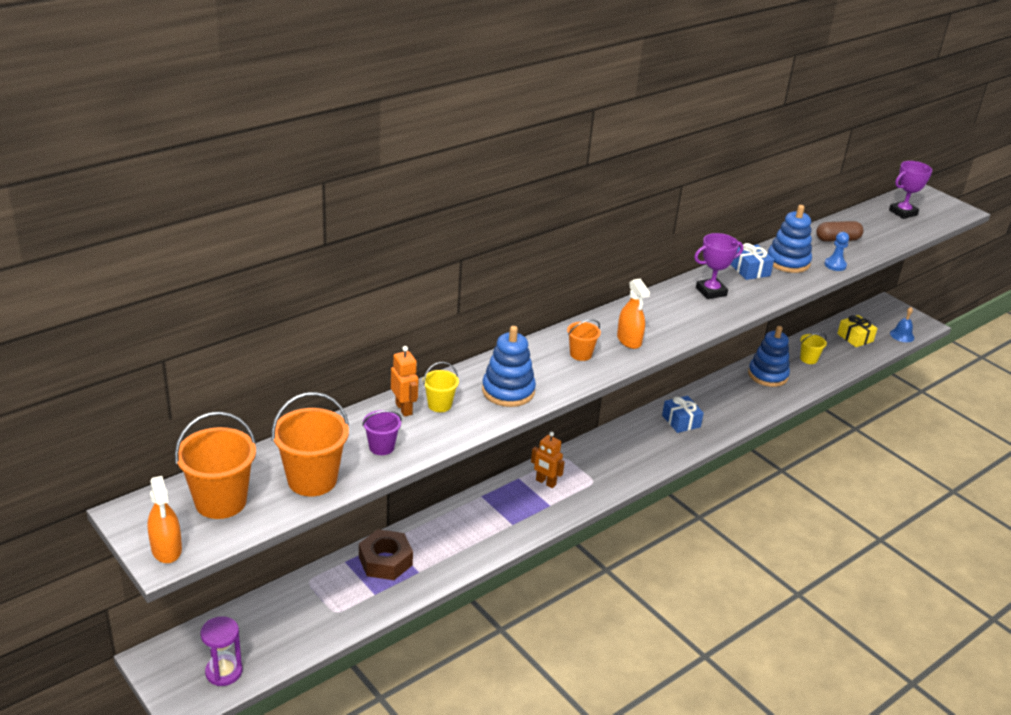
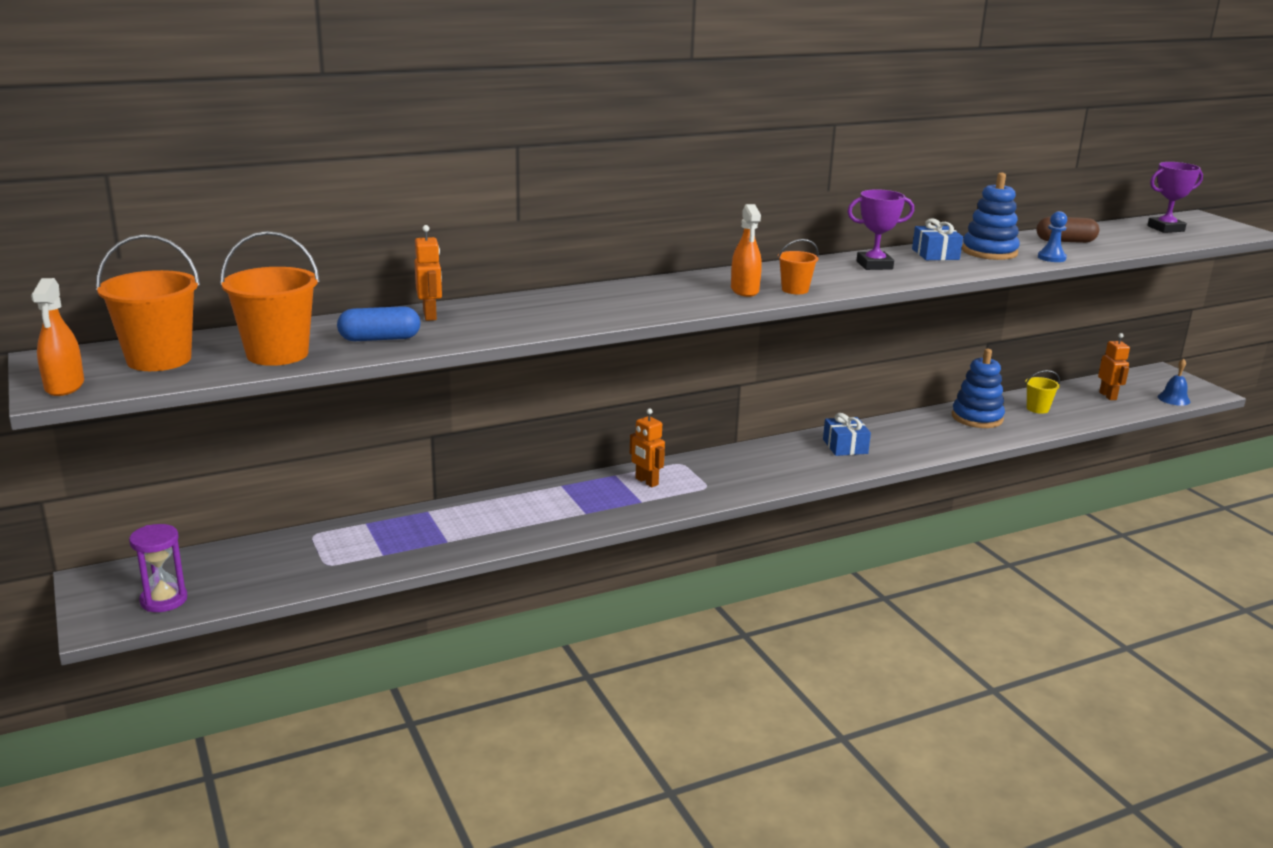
camera: 15 degrees right, 10 degrees down
(381, 447) = (380, 339): purple bucket -> blue capsule
(385, 561) = (413, 528): brown nut -> none
(439, 405) = (474, 316): yellow bucket -> none
(508, 391) = (565, 313): blue stacking toy -> none
(580, 354) = (676, 295): orange bucket -> orange bucket (795, 290)
(855, 337) = (1108, 396): yellow gift -> orange robot

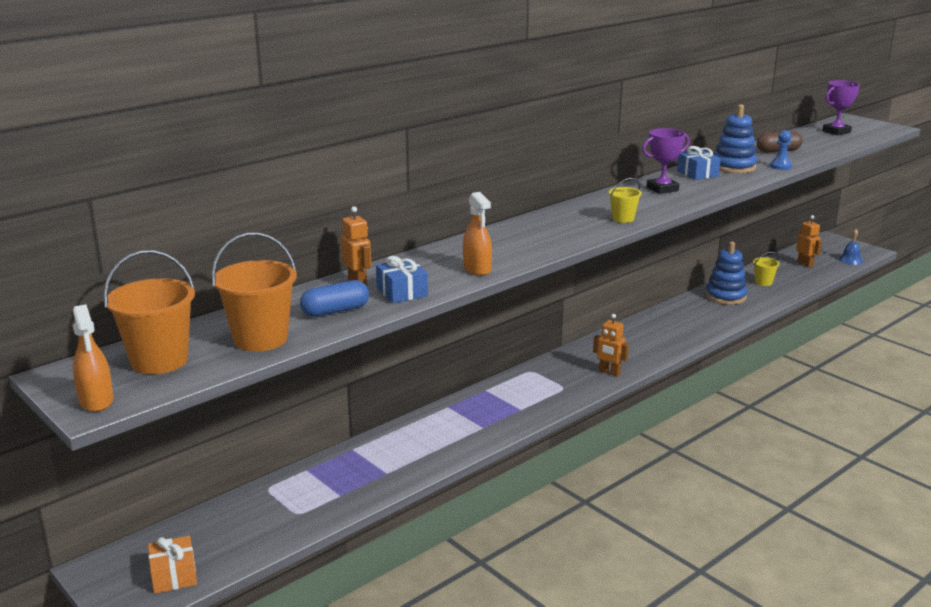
camera: 15 degrees left, 0 degrees up
(164, 600) = (174, 575): purple hourglass -> orange gift
(646, 482) = (514, 391): orange robot -> orange robot (609, 372)
(744, 290) = (586, 224): orange spray bottle -> orange spray bottle (477, 269)
(795, 290) = (623, 219): orange bucket -> yellow bucket
(845, 446) = (645, 336): blue gift -> blue gift (402, 292)

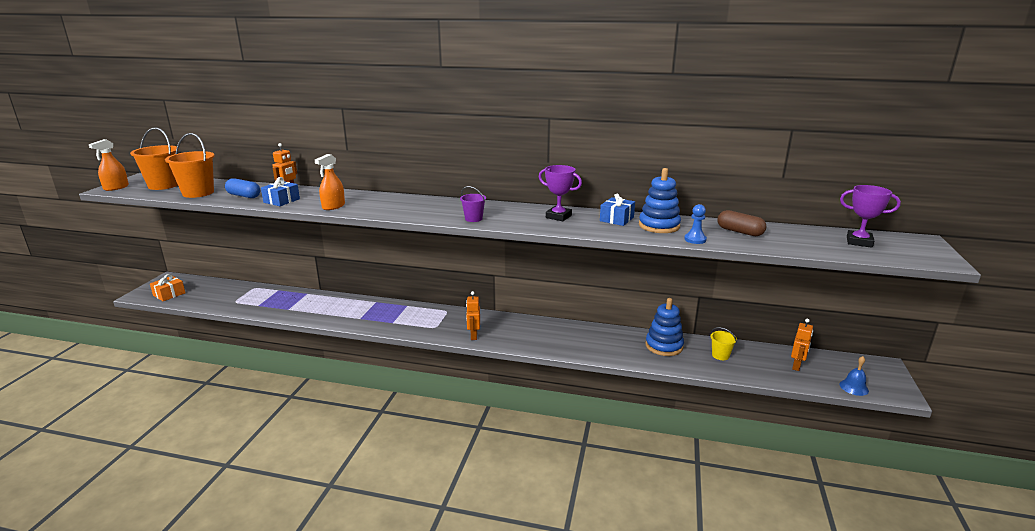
camera: 55 degrees right, 0 degrees up
(623, 219) = (473, 219): yellow bucket -> purple bucket

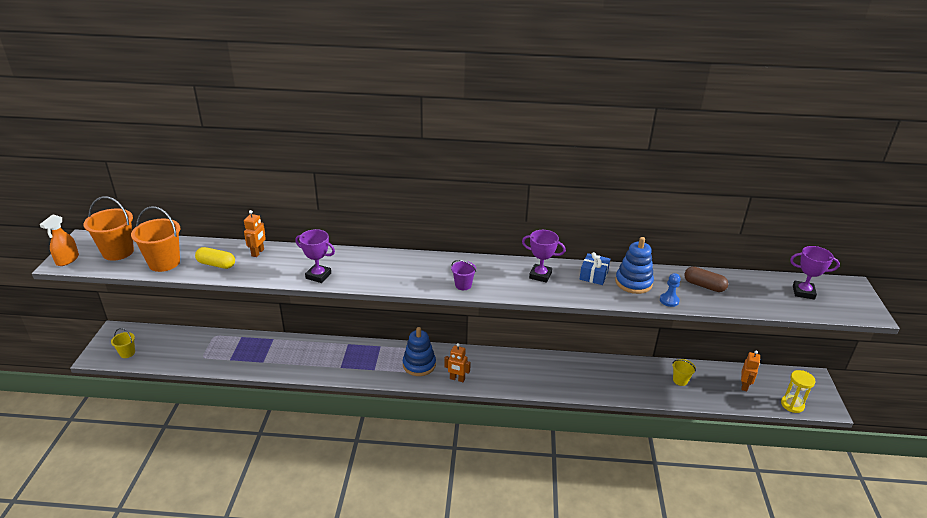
camera: 10 degrees left, 10 degrees up
(169, 294) = (127, 353): orange gift -> yellow bucket
(244, 196) = (216, 264): blue capsule -> yellow capsule
(281, 201) = (260, 270): blue gift -> none
(333, 206) = (318, 276): orange spray bottle -> purple trophy
(473, 336) = (457, 379): orange robot -> orange robot turned 60 degrees counterclockwise
(664, 346) = (630, 374): blue stacking toy -> blue stacking toy (419, 365)
(854, 387) = (792, 405): blue bell -> yellow hourglass

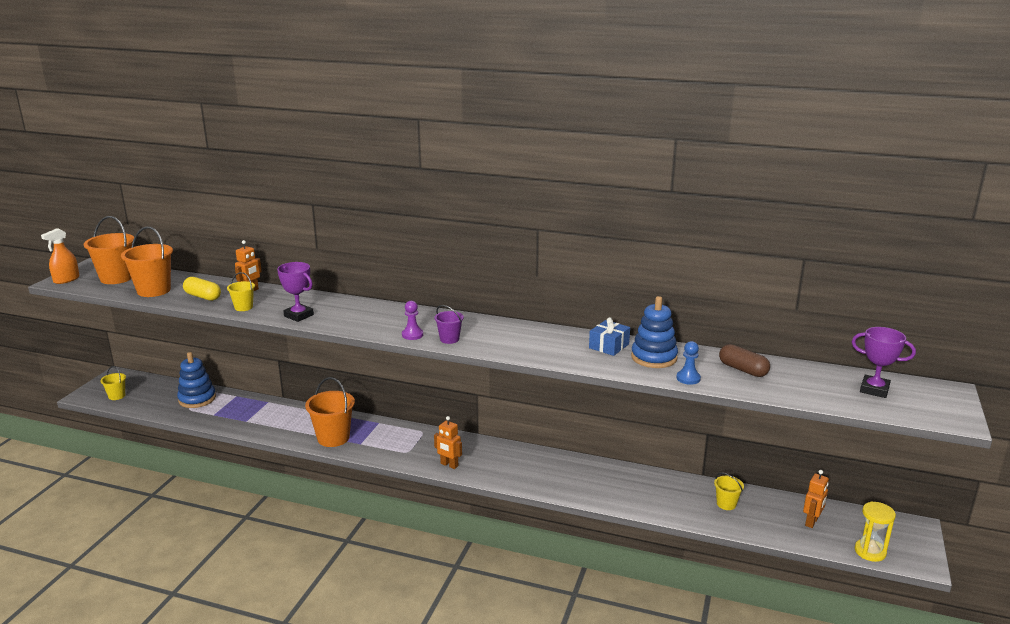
camera: 15 degrees right, 10 degrees down
(262, 272) = (243, 307): none -> yellow bucket
(348, 367) = (333, 438): none -> orange bucket
(419, 365) = (413, 446): blue stacking toy -> blue stacking toy (197, 399)
(429, 285) = (412, 335): none -> purple pawn
(540, 275) = (544, 340): purple trophy -> none

